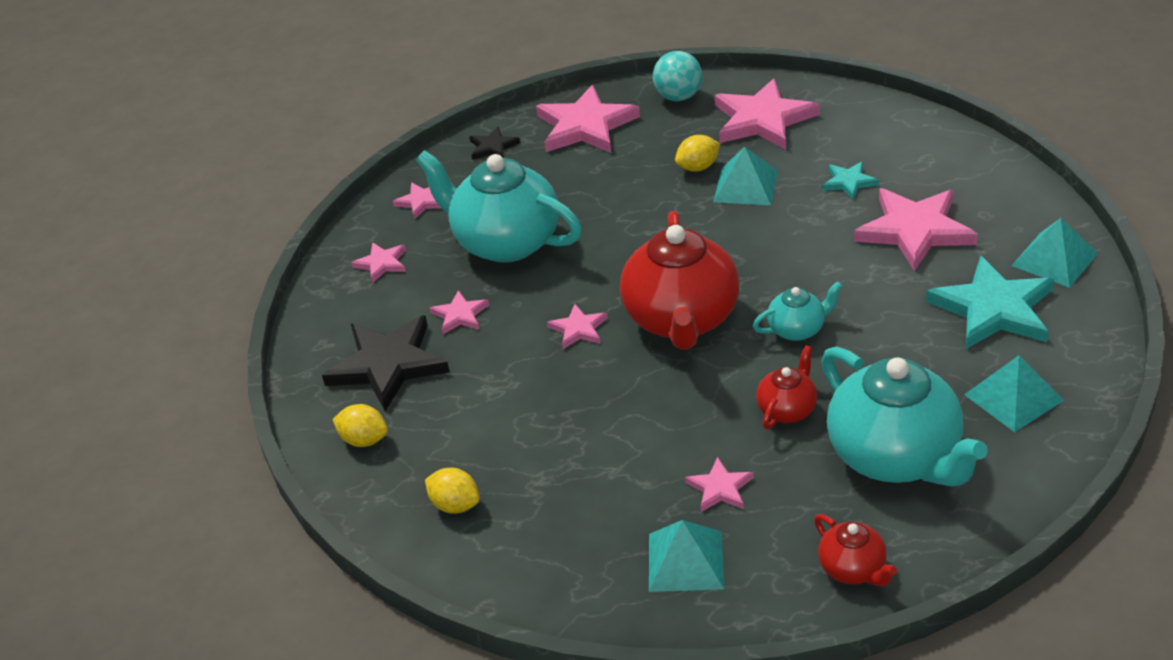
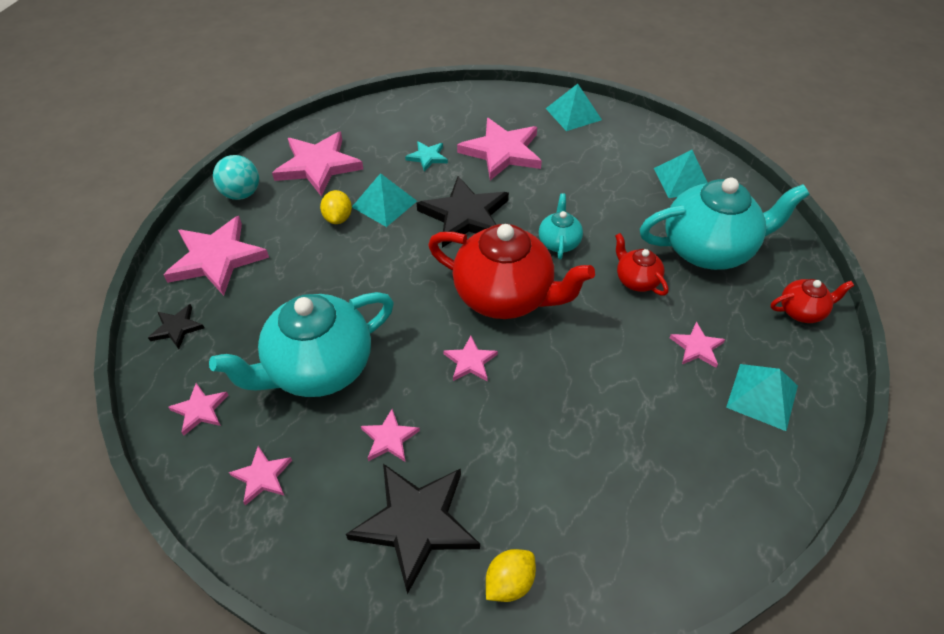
camera: 70 degrees left, 10 degrees up
(455, 505) = (635, 532): yellow lemon -> none
(778, 246) = (465, 216): none -> black star
(993, 309) = (600, 154): turquoise star -> none

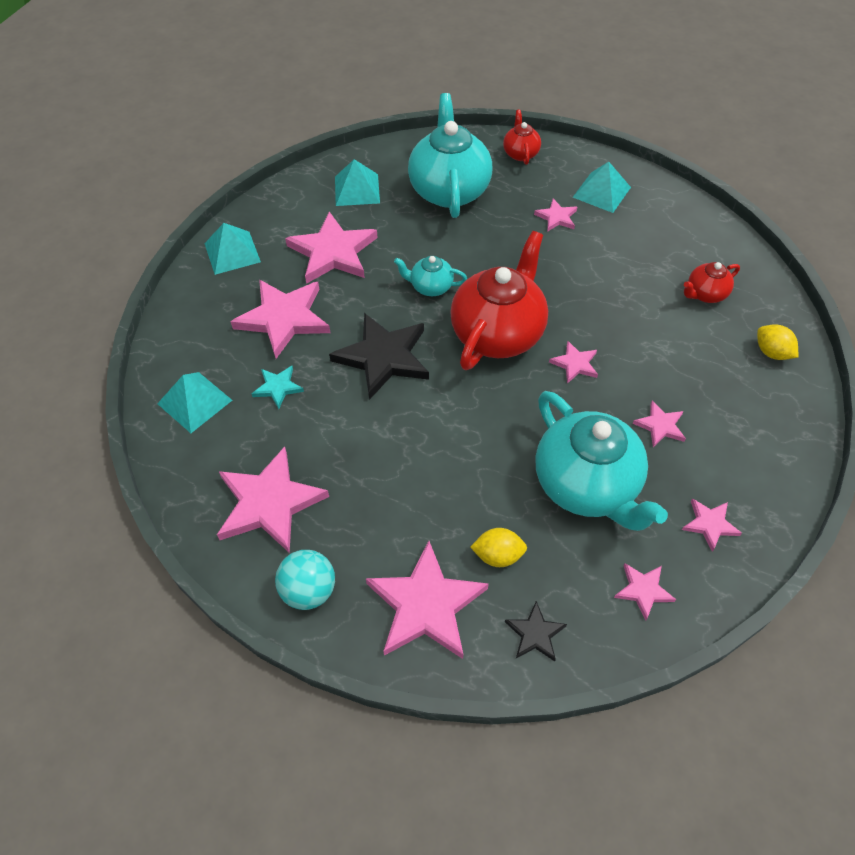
camera: 85 degrees left, 5 degrees up
(338, 218) = (371, 476): yellow lemon -> yellow lemon (498, 555)
(384, 204) = (353, 430): turquoise pyramid -> turquoise pyramid (194, 402)
(416, 523) = (735, 408): black star -> none
(589, 172) = (333, 252): none -> pink star
(636, 280) = (483, 241): red teapot -> red teapot (705, 294)

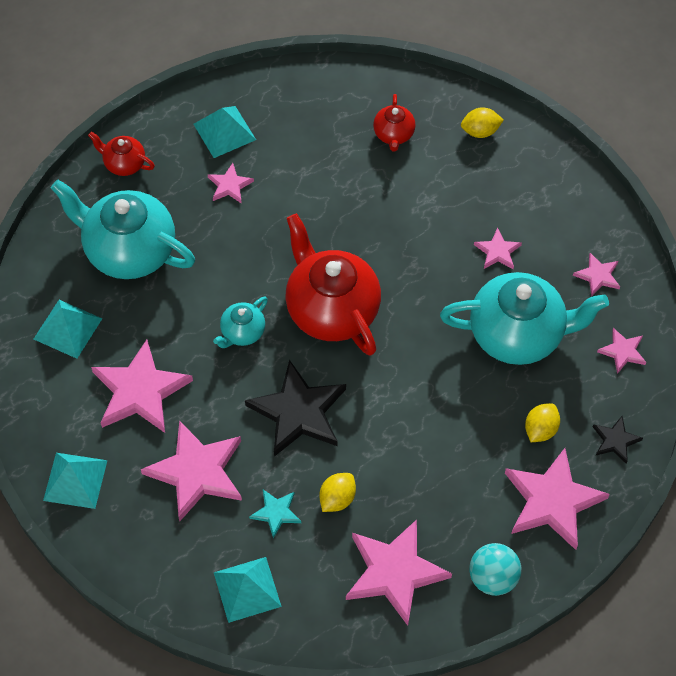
camera: 60 degrees left, 5 degrees up
(317, 424) = (337, 498): none -> yellow lemon
(575, 364) = (401, 272): pink star -> none

